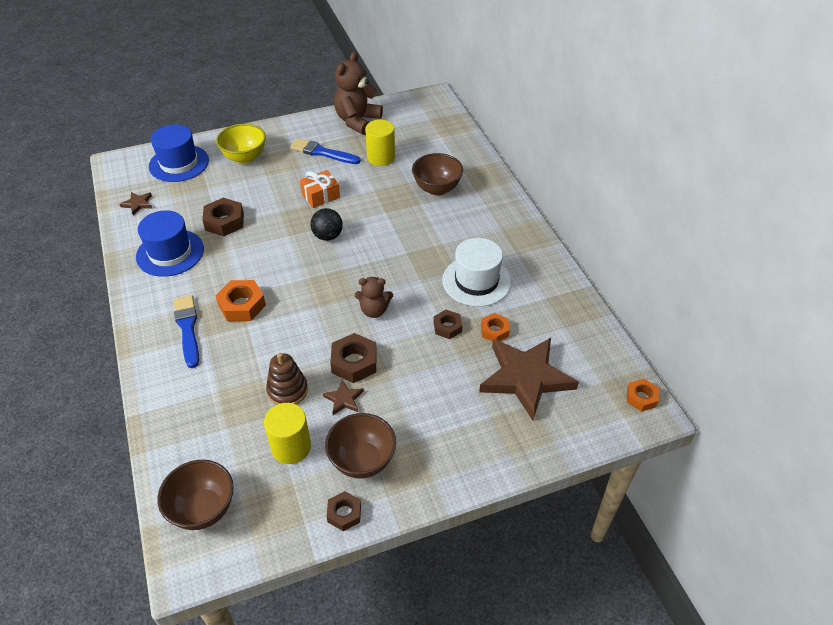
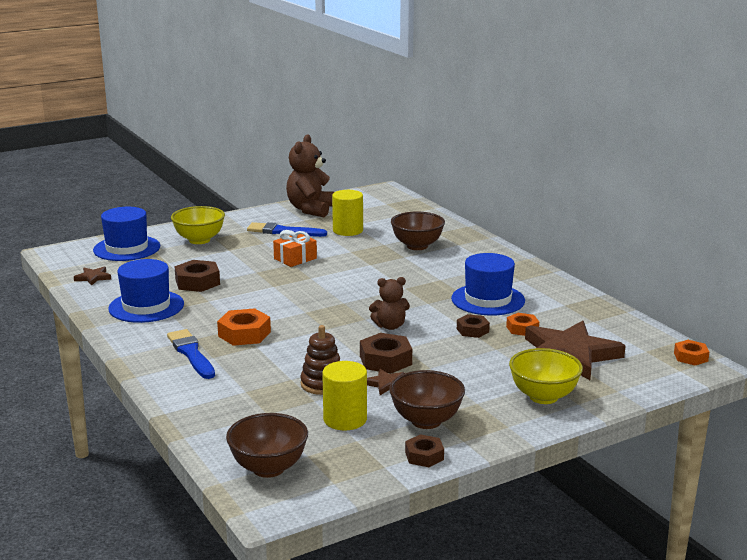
camera: 10 degrees left, 25 degrees down
(327, 236) = (316, 283): black ball -> none
(476, 281) = (488, 300): white hat -> blue hat
(481, 440) = (543, 396): none -> yellow bowl

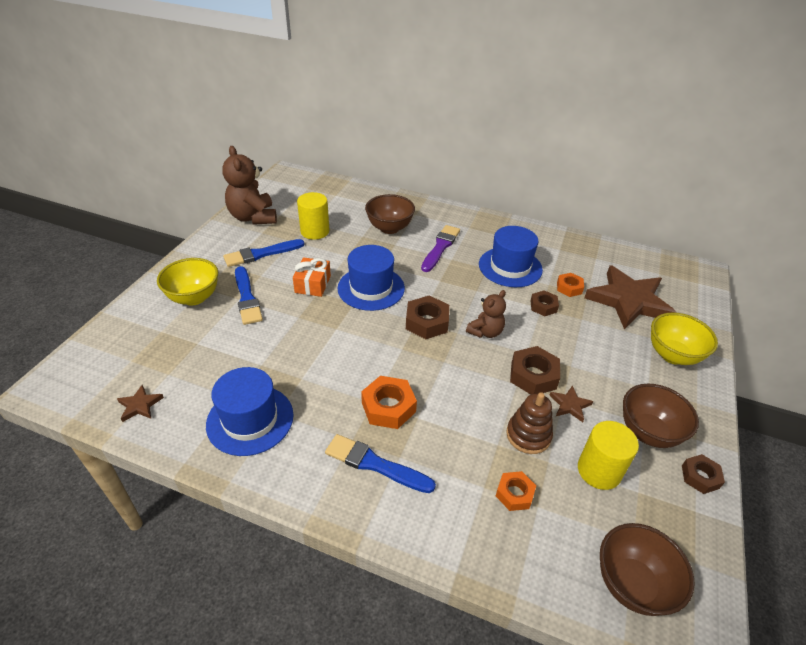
camera: 40 degrees left, 20 degrees up
(127, 248) = (128, 342): blue hat -> blue hat (371, 288)
(197, 282) = (261, 357): brown nut -> brown nut (427, 322)
(235, 251) = (247, 298): none -> blue brush
(443, 269) = (440, 247): none -> purple brush
(690, 357) = (686, 267): orange nut -> orange nut (514, 494)

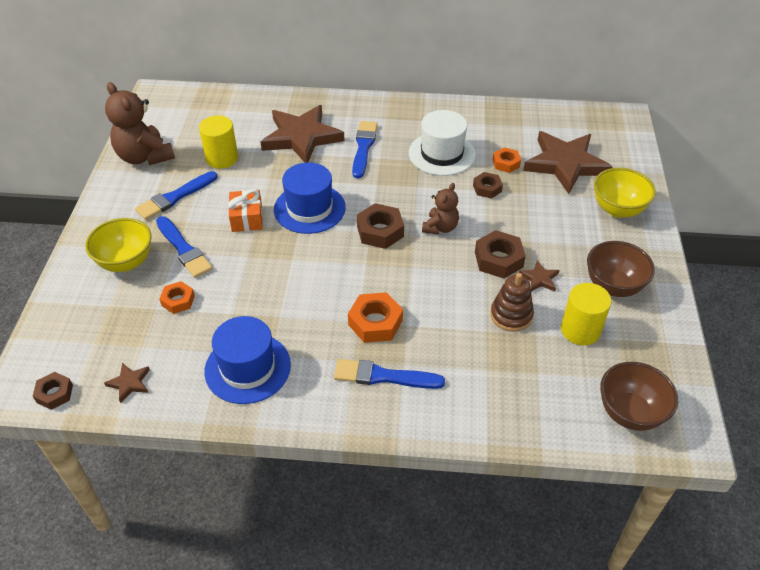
camera: 15 degrees left, 5 degrees up
(389, 228) = (301, 137): brown bowl -> brown star
(440, 247) = (363, 147): purple brush -> blue brush
(510, 267) = (442, 154): blue hat -> white hat
(514, 494) = (515, 368): orange nut -> orange nut (178, 301)
(700, 477) = (664, 313): brown nut -> brown nut (54, 394)

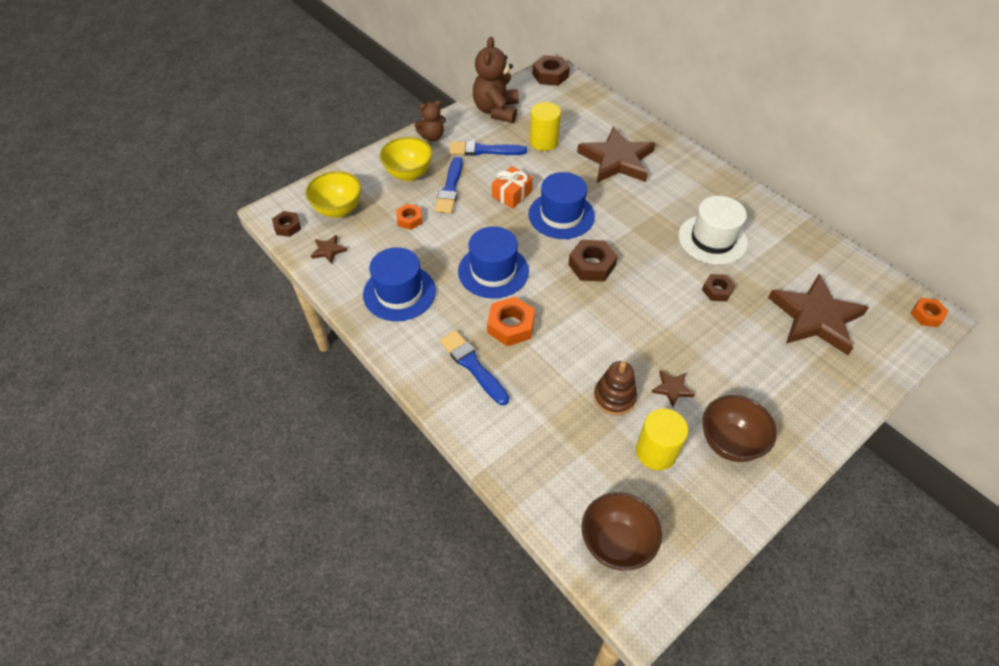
camera: 45 degrees right, 5 degrees up
(308, 291) = (493, 271): none -> blue hat
(363, 147) = (655, 196): blue brush -> none
(440, 227) = (640, 294): brown teddy bear -> brown teddy bear (432, 137)
(498, 259) = (657, 350): brown nut -> brown nut (550, 75)
(506, 163) = (759, 282): orange nut -> orange nut (926, 315)
(617, 209) = (817, 387): yellow bowl -> yellow bowl (338, 210)

